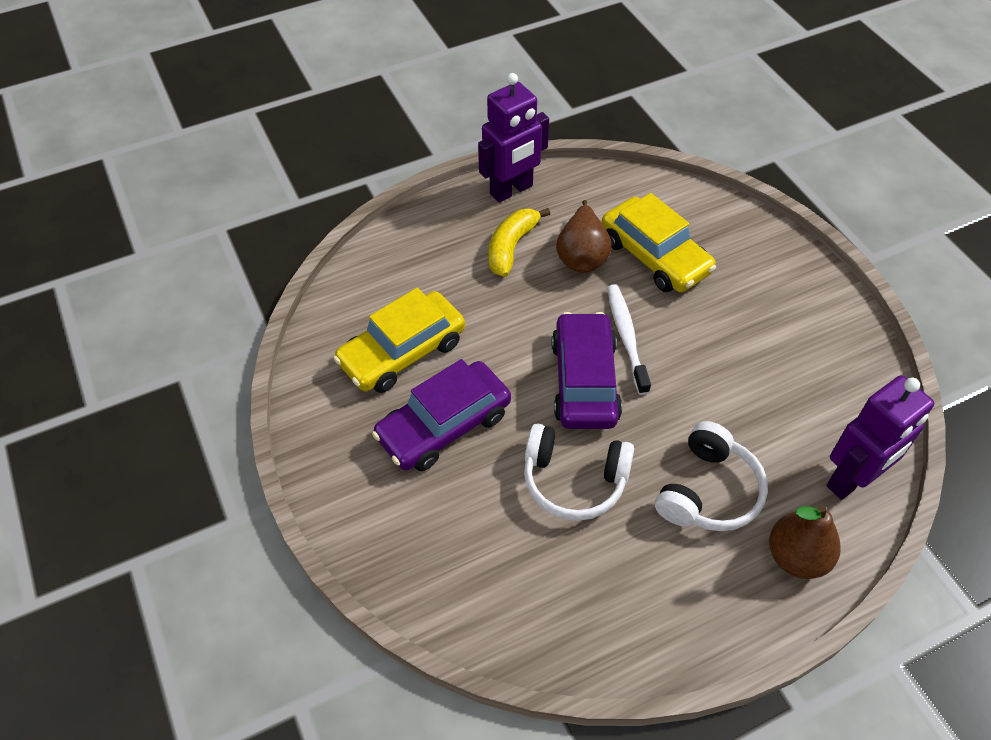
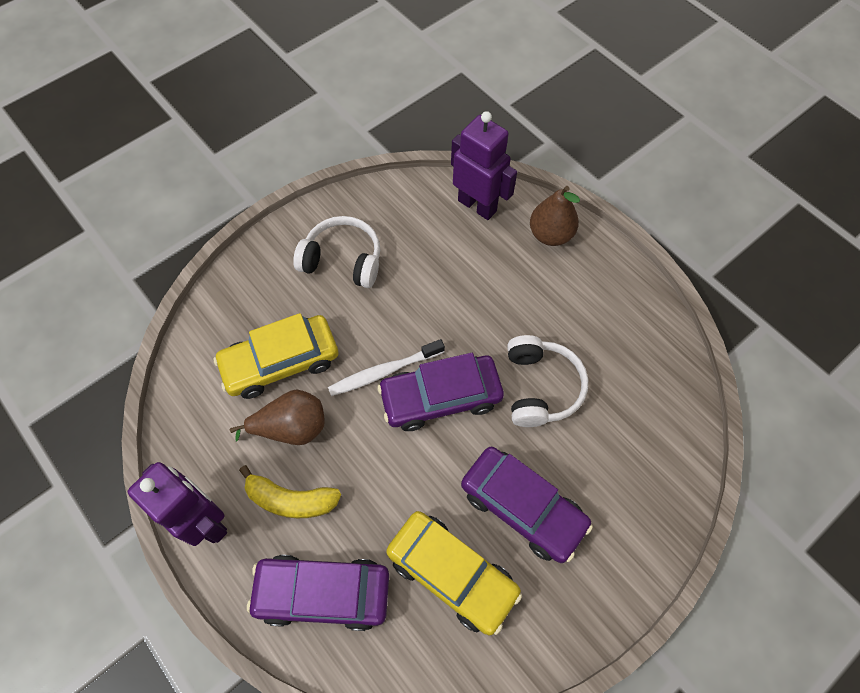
camera: 105 degrees left, 10 degrees up
(421, 258) = (323, 593): none -> purple car
(655, 256) = (280, 362): yellow car -> yellow car turned 150 degrees counterclockwise
(708, 491) = (517, 292): white headphones -> white headphones (343, 260)

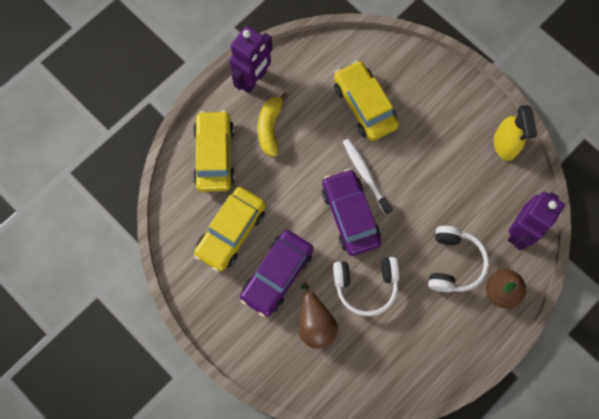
camera: 85 degrees right, 10 degrees up
(291, 427) = (318, 120): brown pear -> brown pear (315, 323)
(323, 593) = (214, 155): purple car -> yellow car
(343, 260) = (453, 135): white headphones -> white headphones (453, 263)
(365, 206) = (505, 145): none -> yellow spray bottle

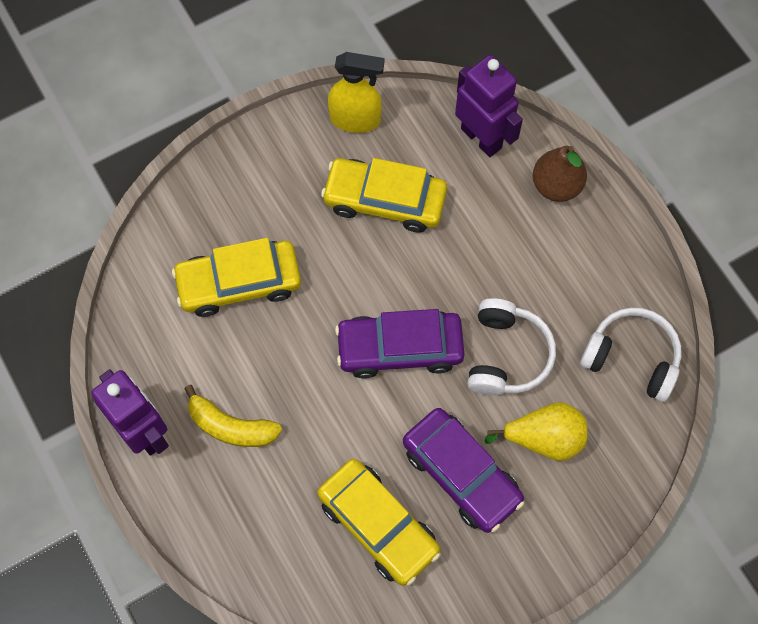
camera: 75 degrees left, 5 degrees down
(214, 155) = (250, 521): yellow car -> yellow car (384, 200)
(315, 323) = (544, 438): brown pear -> yellow pear
(365, 175) = (345, 311): white toothbrush -> none
(453, 263) = (504, 232): white headphones -> white headphones (631, 358)

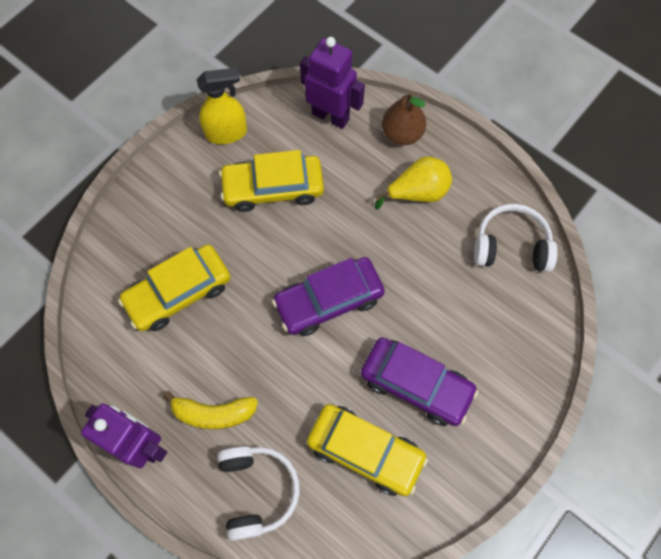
camera: 20 degrees left, 0 degrees up
(507, 355) = (415, 277): white headphones -> white headphones (257, 491)
(544, 438) = (469, 332): yellow pear -> yellow pear (417, 192)

